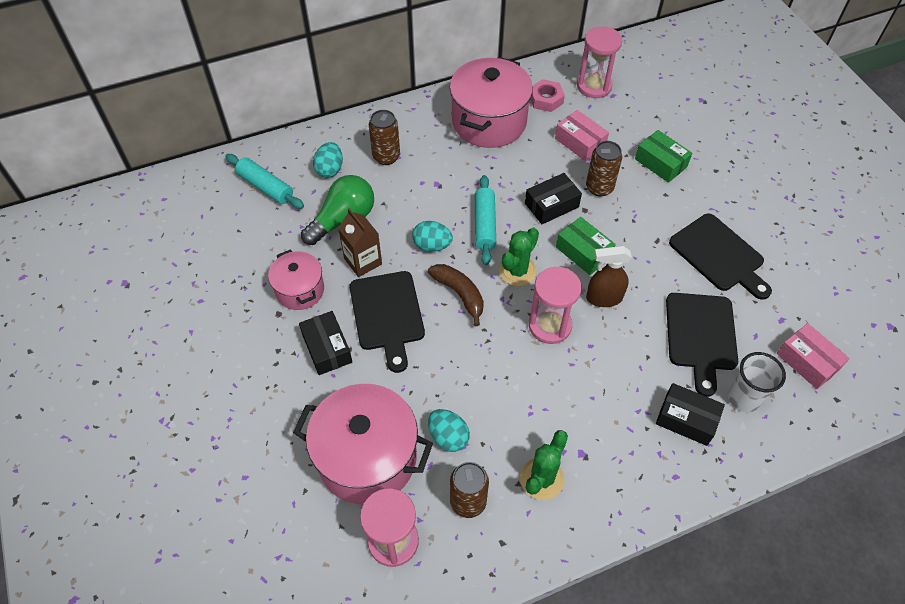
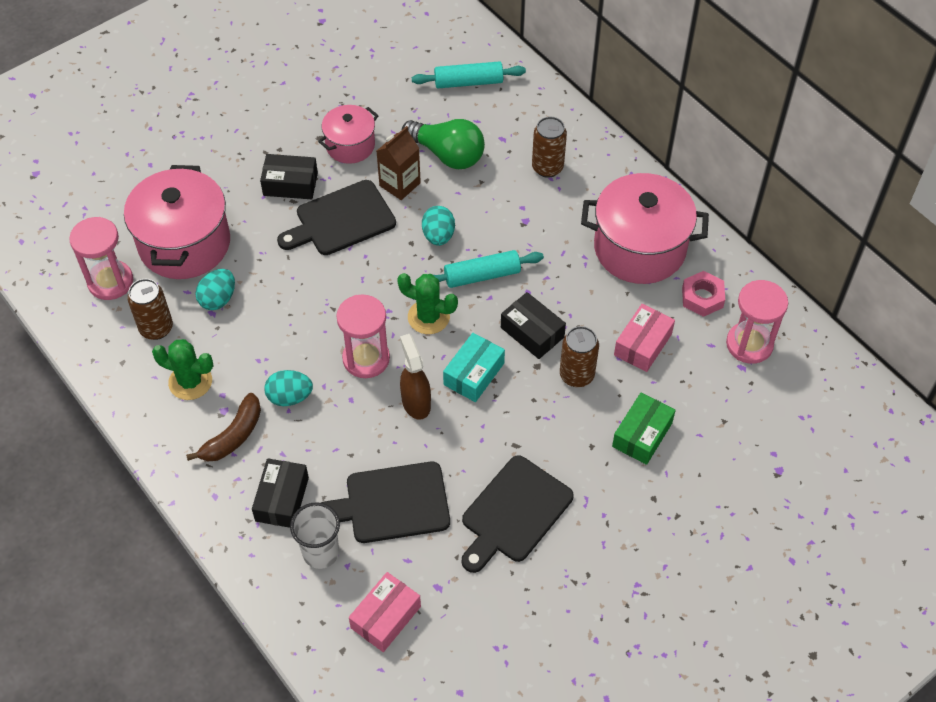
camera: 75 degrees right, 0 degrees up
(265, 187) = (468, 82): turquoise rolling pin -> turquoise rolling pin turned 60 degrees clockwise
(327, 348) = (290, 184): black box -> black box turned 45 degrees clockwise
(330, 169) = (511, 125): turquoise egg -> turquoise egg (290, 397)
(460, 294) = (383, 273): brown banana -> brown banana (233, 436)
(583, 252) = (474, 374): green box -> turquoise box

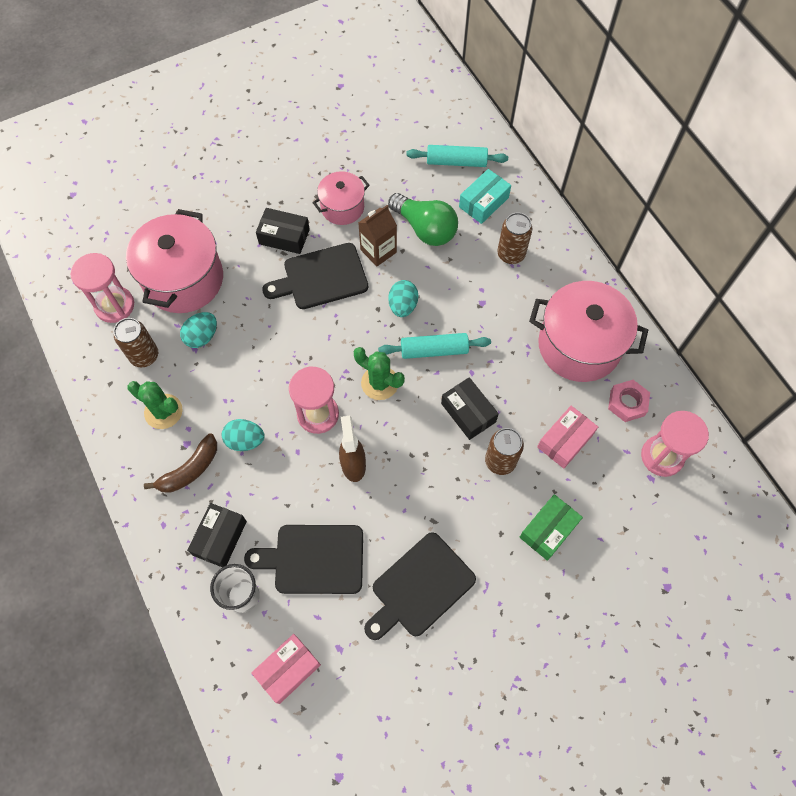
camera: 10 degrees right, 10 degrees up
(474, 374) = (409, 445): turquoise box -> turquoise box (483, 202)

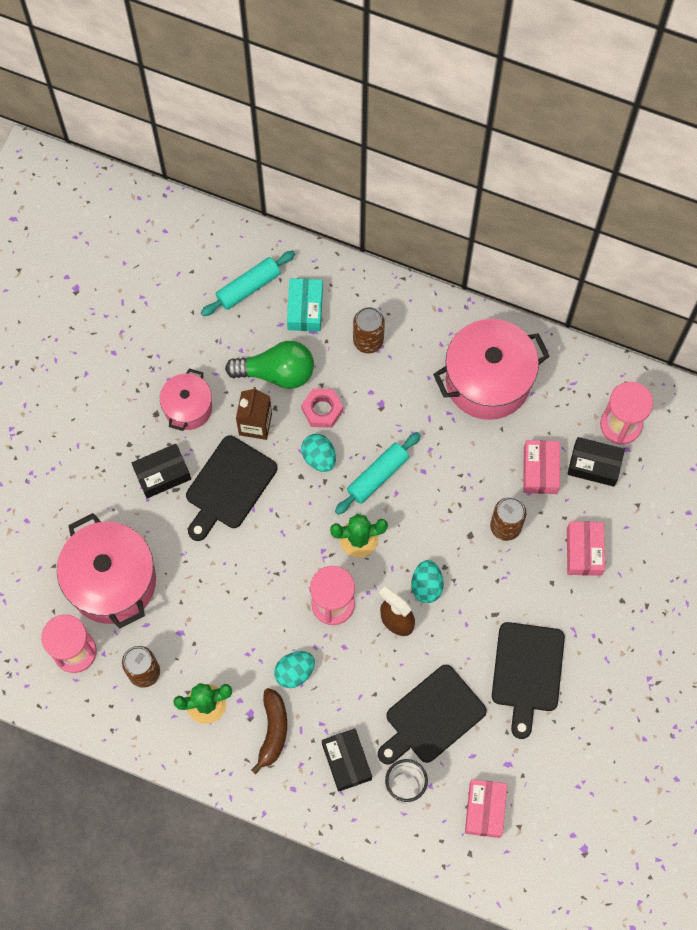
camera: 40 degrees left, 5 degrees up
(202, 336) = (177, 617): turquoise egg -> turquoise egg (426, 586)
(468, 412) = (448, 507): black box -> black box (594, 465)
(548, 530) = (584, 551): green box -> pink box
(627, 403) = (562, 401): pink nut -> pink nut (322, 410)

